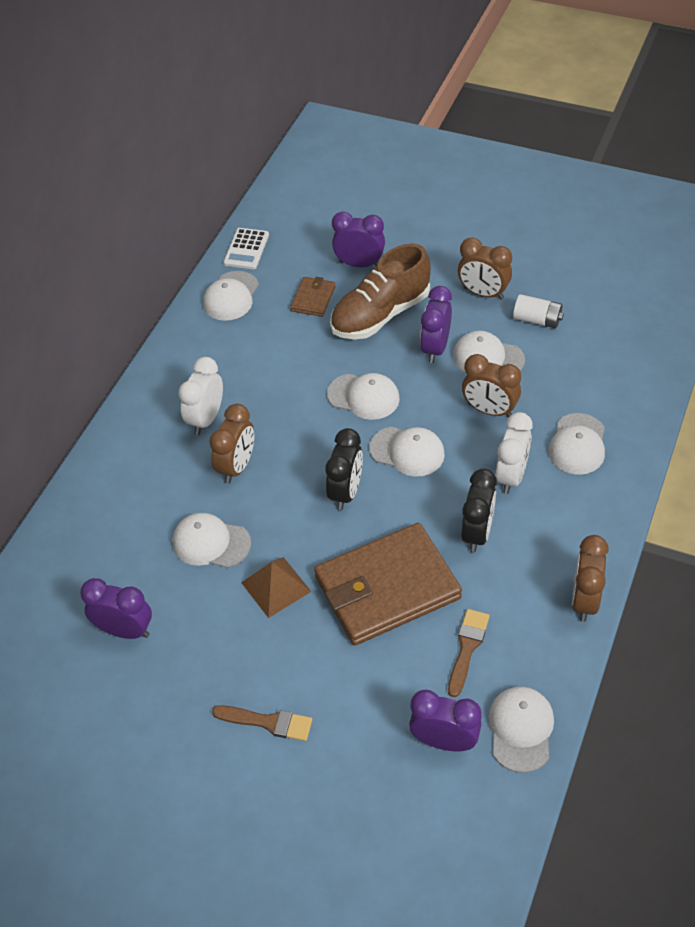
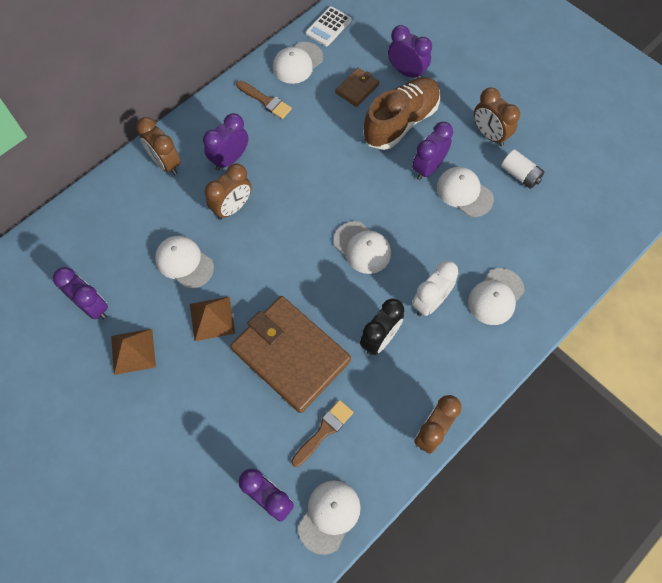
camera: 20 degrees right, 15 degrees up
(201, 657) = (133, 351): none -> brown pyramid
(206, 419) = (230, 159): white clock -> purple clock
(268, 722) = (153, 424): brown brush -> brown brush (265, 101)
(346, 492) = (300, 262): black clock -> none
(363, 397) = (353, 187): white cap -> none
(380, 314) = (401, 122): brown shoe -> brown shoe turned 150 degrees clockwise
(387, 588) = (290, 355): brown wallet -> brown wallet turned 45 degrees clockwise
(489, 410) = (442, 238): brown clock -> brown clock (166, 163)

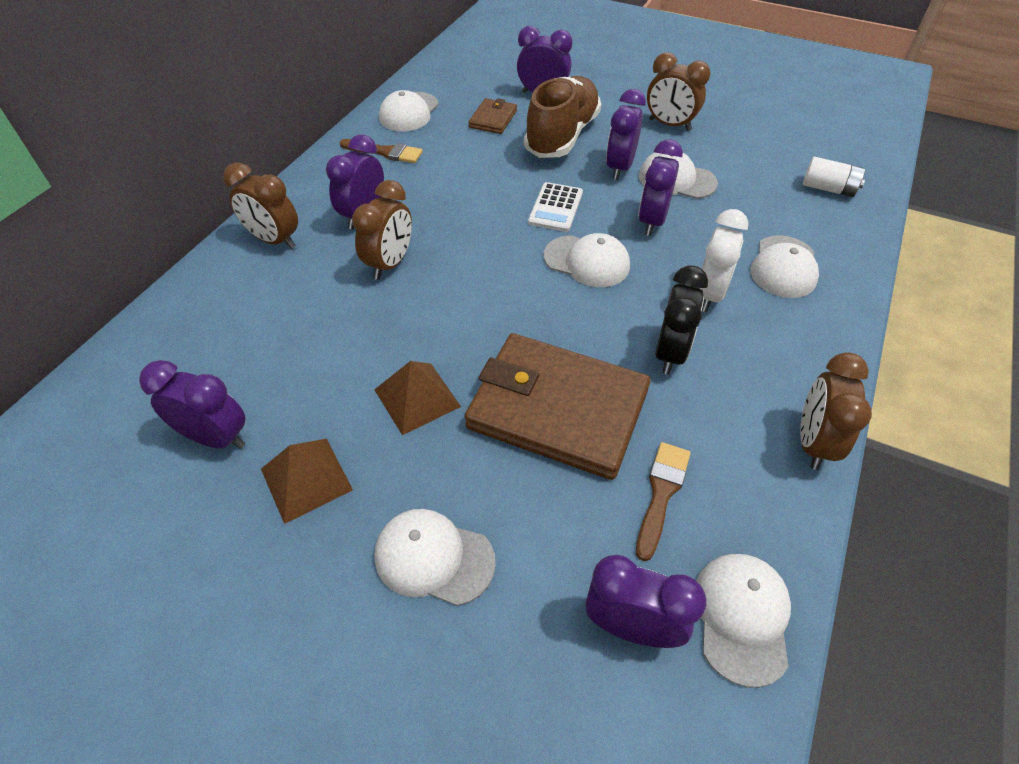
camera: 20 degrees left, 15 degrees down
(184, 262) = (345, 342): white cap -> white cap (433, 558)
(328, 27) = (430, 77): white calculator -> white calculator (556, 208)
(425, 226) = (652, 221): none -> purple clock
(520, 175) = (727, 150): white battery -> white battery (828, 188)

